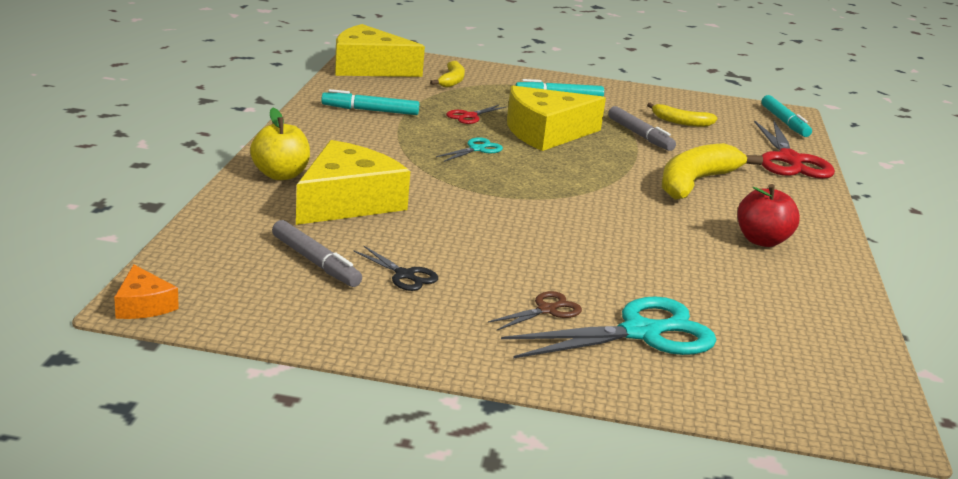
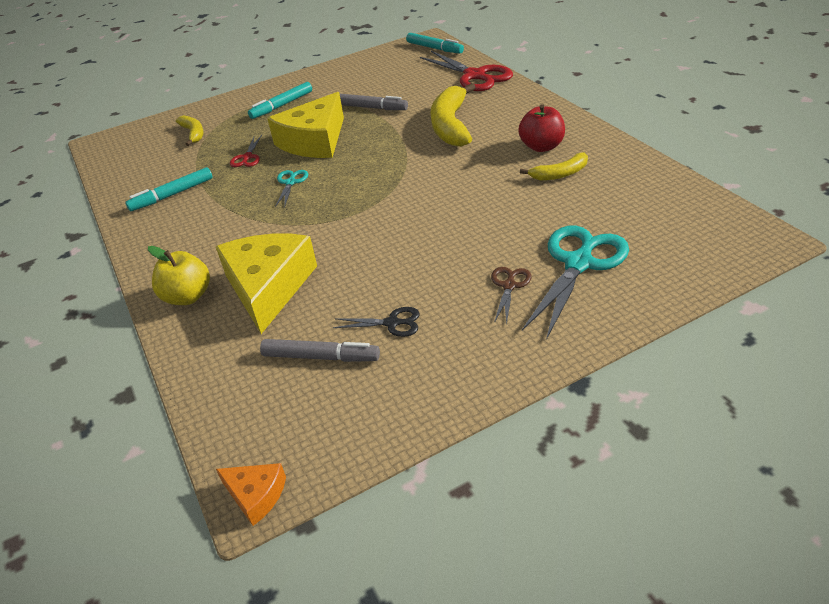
camera: 30 degrees left, 15 degrees up
(369, 68) = (118, 156): yellow cheese -> none
(681, 122) = (380, 82): yellow banana -> yellow banana (560, 174)

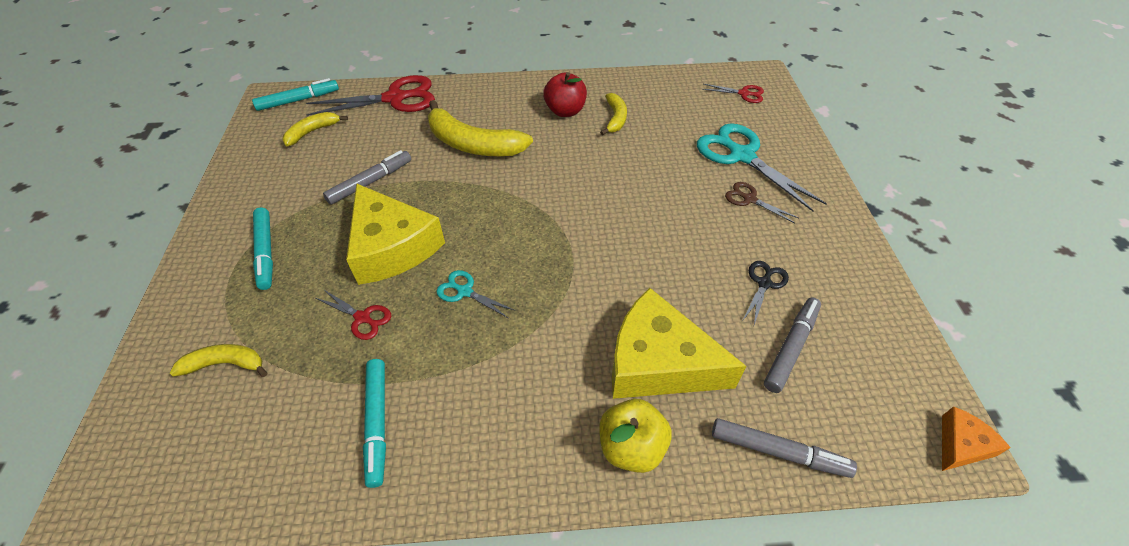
camera: 70 degrees left, 10 degrees up
(208, 372) = (778, 451): none -> grey marker
(405, 67) = (312, 132): none -> yellow banana
(704, 236) = (743, 93): none -> red scissors

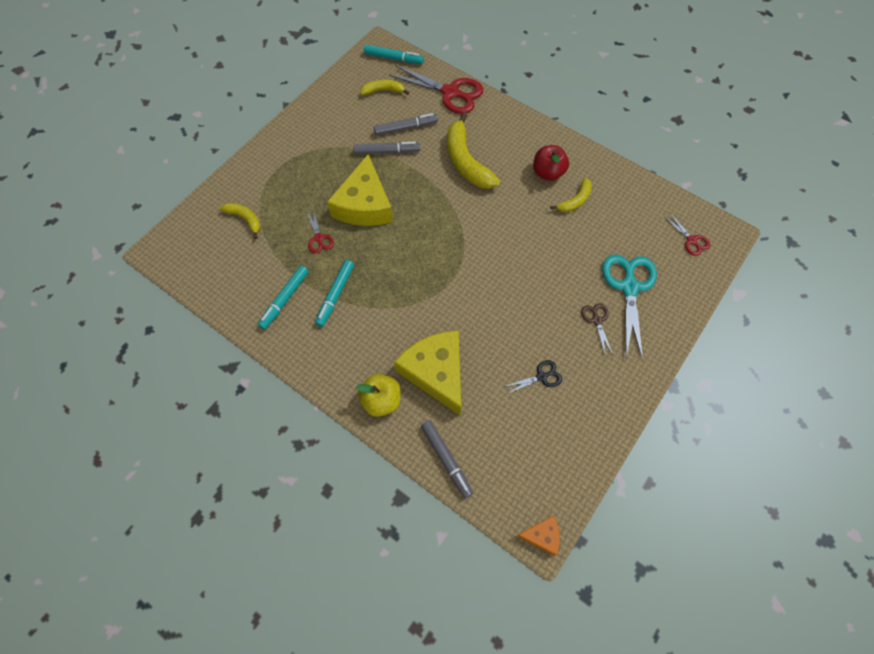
camera: 40 degrees right, 15 degrees up
(266, 252) = (303, 164): turquoise marker -> turquoise marker (335, 295)
(465, 292) = (378, 259): turquoise scissors -> none
(791, 347) = (513, 420): grey marker -> grey marker (406, 128)

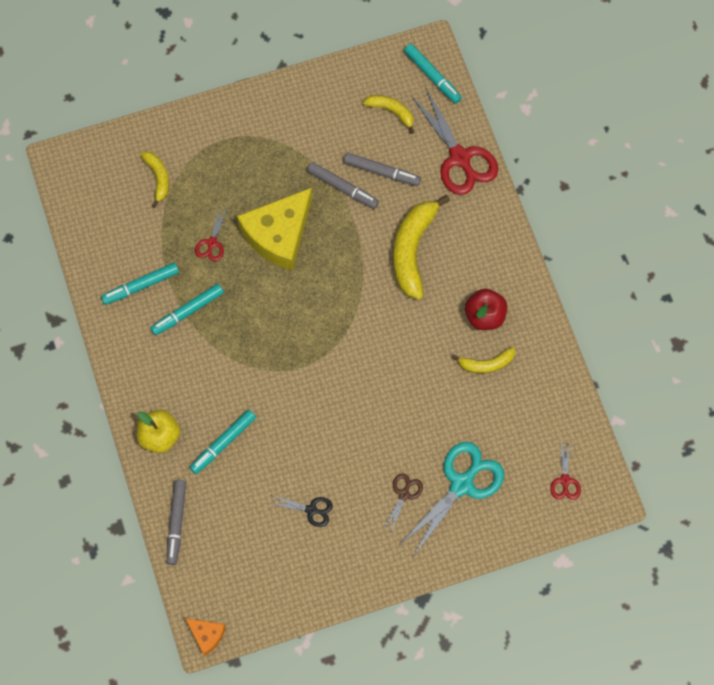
camera: 35 degrees right, 5 degrees up
(436, 372) = (223, 443): yellow cheese -> turquoise marker

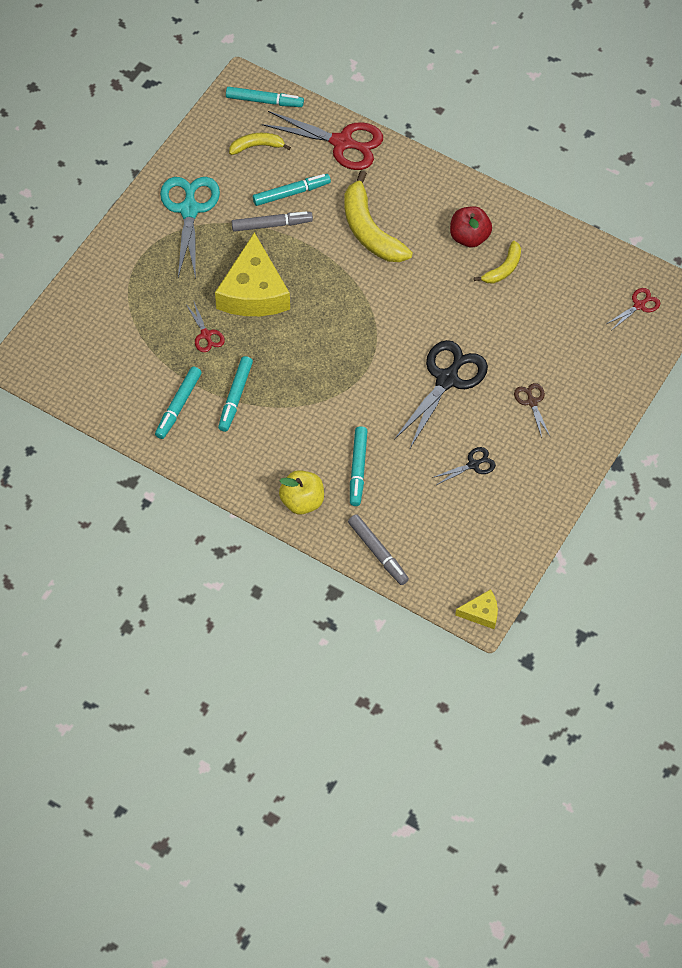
camera: 40 degrees left, 10 degrees down
(158, 178) = (114, 319): yellow banana -> none
(206, 635) = (481, 613): orange cheese -> yellow cheese
(356, 423) = (447, 379): none -> black scissors
(382, 172) = (291, 193): grey marker -> turquoise marker
(461, 484) = (567, 364): turquoise scissors -> turquoise scissors (189, 210)
(565, 480) = (639, 305): red scissors -> red scissors turned 90 degrees counterclockwise

